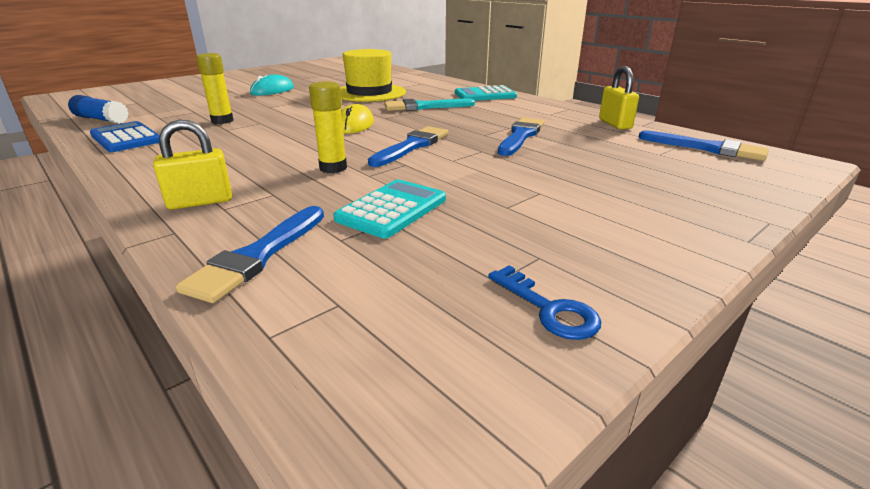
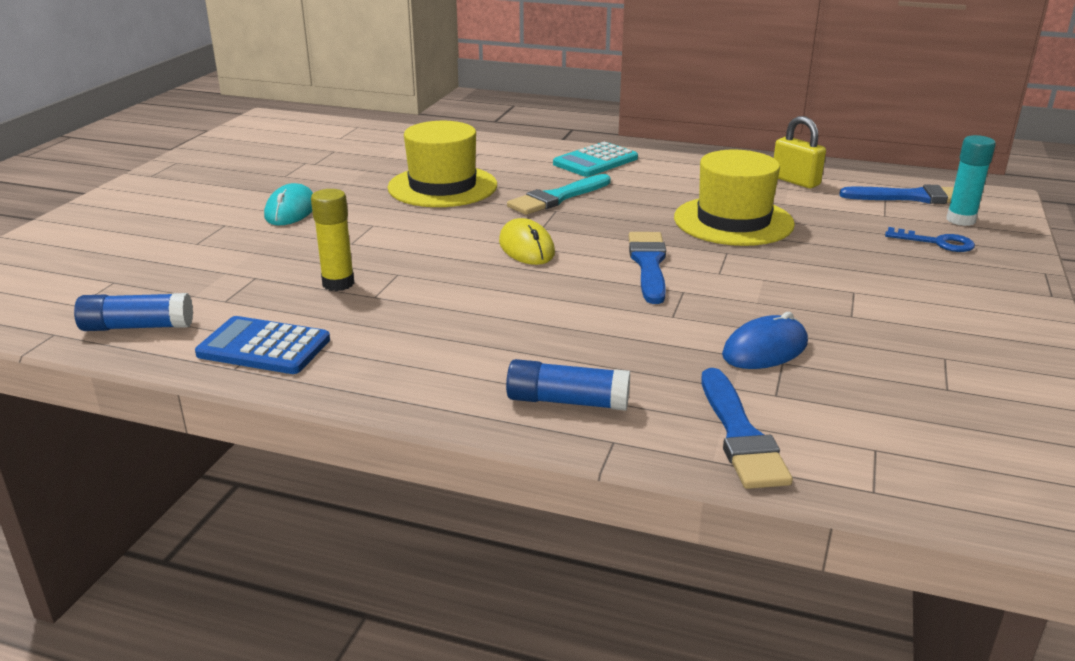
camera: 30 degrees left, 0 degrees up
(200, 202) = (567, 401): yellow padlock -> blue glue stick
(333, 168) = (621, 317): yellow glue stick -> none
(392, 209) = (765, 349): turquoise calculator -> blue mouse
(521, 136) = (733, 221): blue brush -> yellow hat
(549, 309) = (1010, 398): blue key -> blue key (937, 242)
(732, 169) = (960, 220): none -> turquoise glue stick

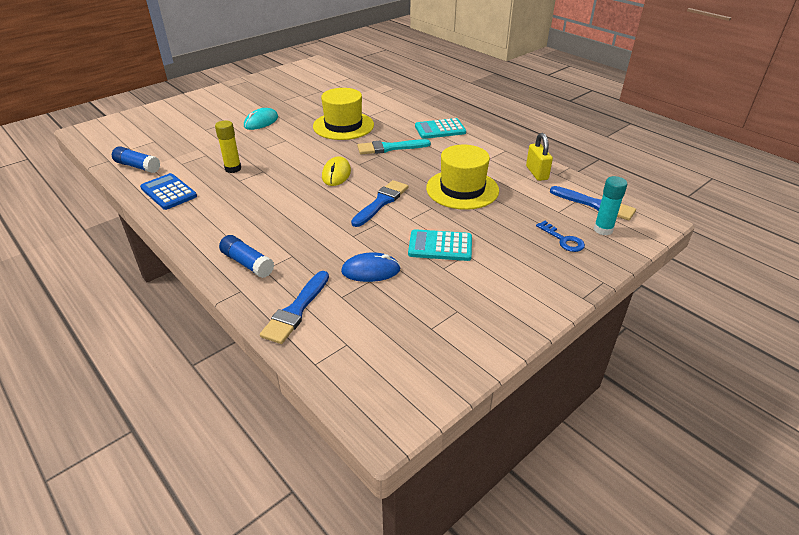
camera: 30 degrees right, 10 degrees up
(808, 292) = (440, 246): none -> turquoise calculator

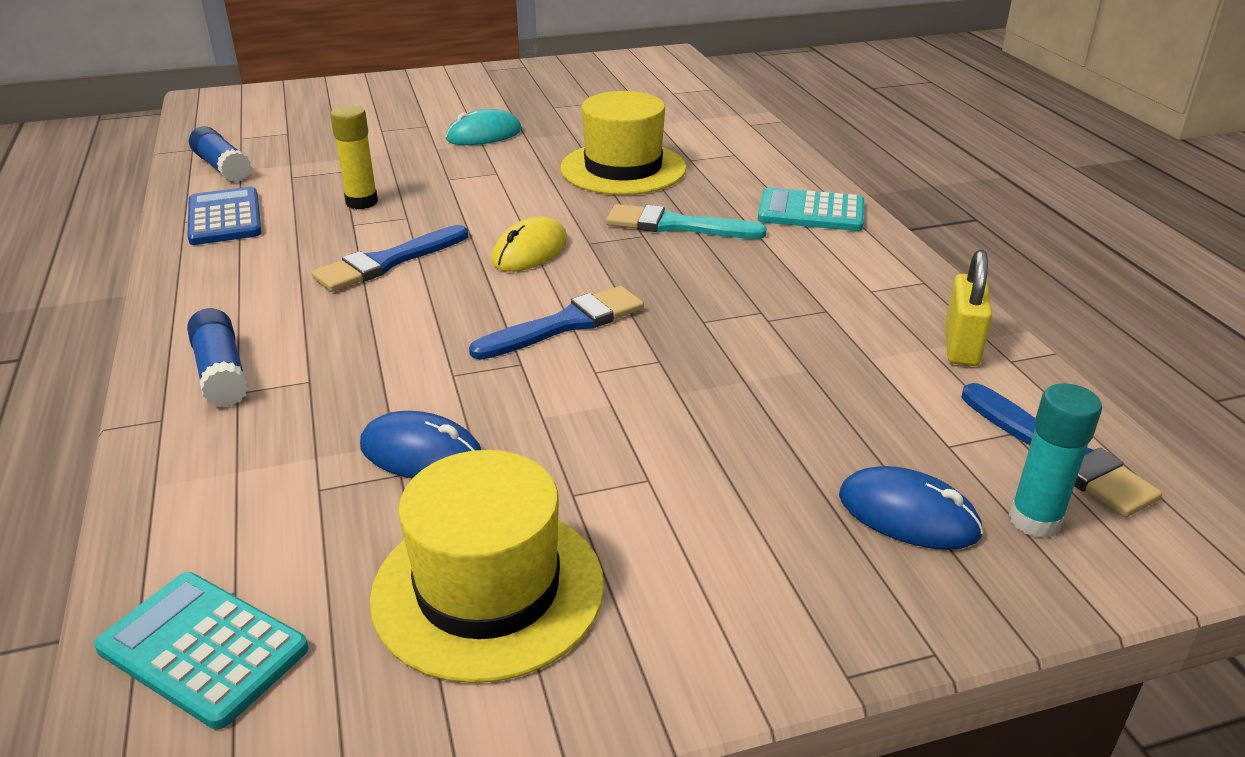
camera: 25 degrees right, 5 degrees down
(296, 310) = (213, 488): blue brush -> blue brush (387, 262)
(440, 246) = (606, 445): turquoise calculator -> turquoise calculator (203, 649)
(462, 189) = (757, 339): yellow hat -> yellow hat (488, 589)
(563, 240) = (908, 515): blue key -> blue mouse

